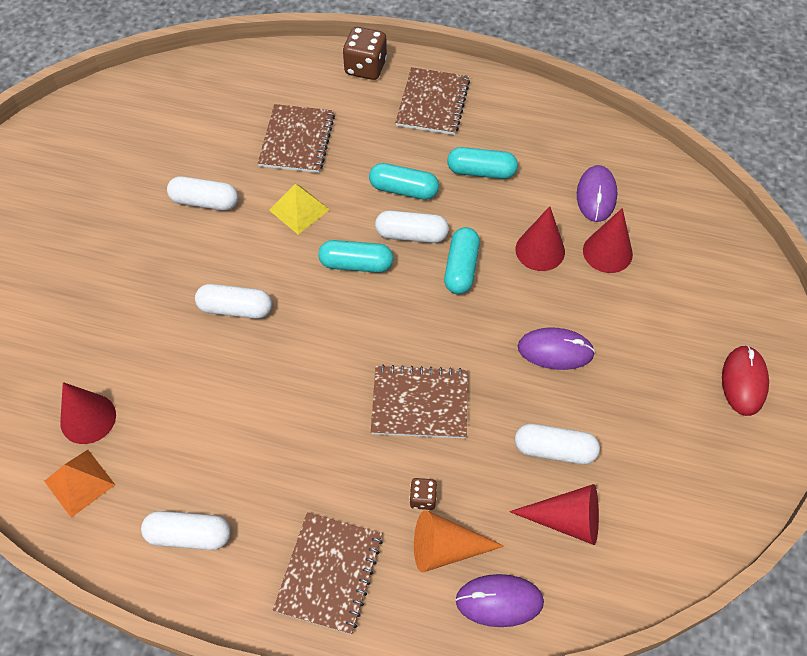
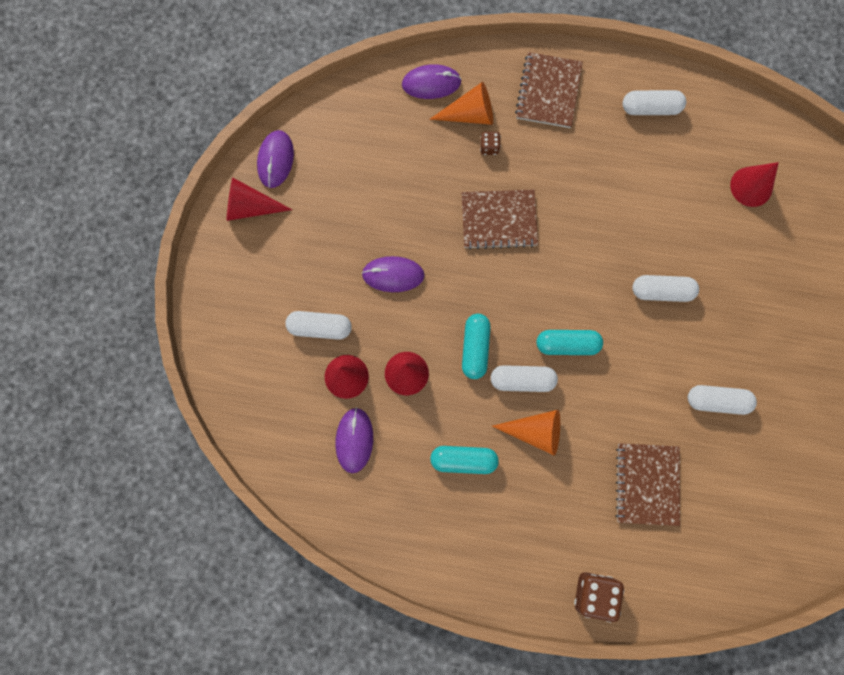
camera: 175 degrees right, 20 degrees up
(79, 483) = (740, 138): orange pyramid -> none
(299, 210) = (628, 399): yellow pyramid -> none
(403, 189) = (535, 431): turquoise capsule -> orange cone
(432, 103) = (518, 547): brown notebook -> none
(554, 450) = (393, 191): white capsule -> white capsule (320, 327)
(566, 520) = (385, 140): red cone -> red cone (250, 207)
(718, 505) = (275, 160): none -> purple mouse
(744, 381) = (242, 260): red mouse -> none

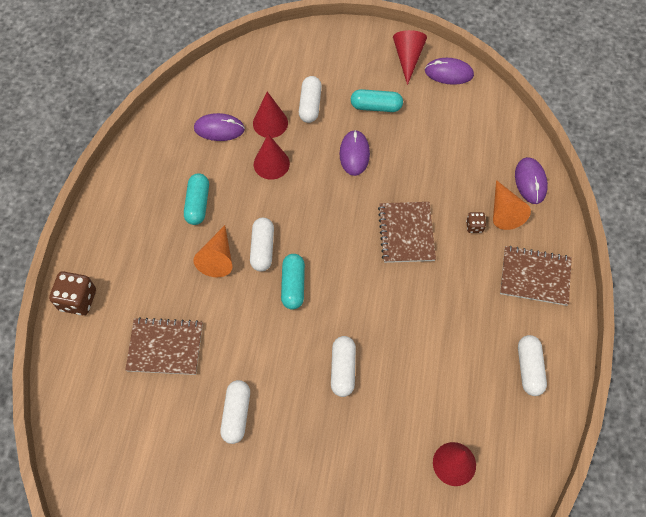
camera: 90 degrees right, 15 degrees down
(475, 348) = (291, 213): turquoise capsule -> turquoise capsule (376, 106)

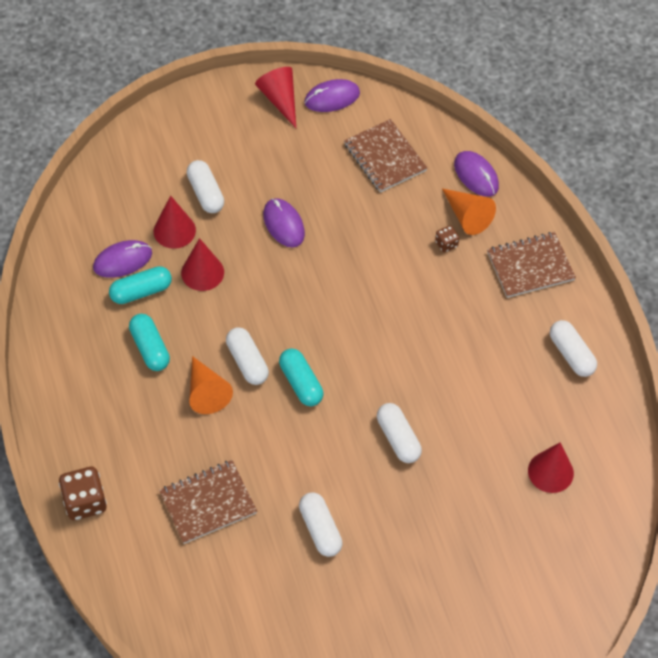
camera: 30 degrees left, 5 degrees down
(376, 106) = (276, 165): turquoise capsule -> turquoise capsule (141, 291)
(406, 233) = (383, 280): brown notebook -> brown notebook (385, 157)

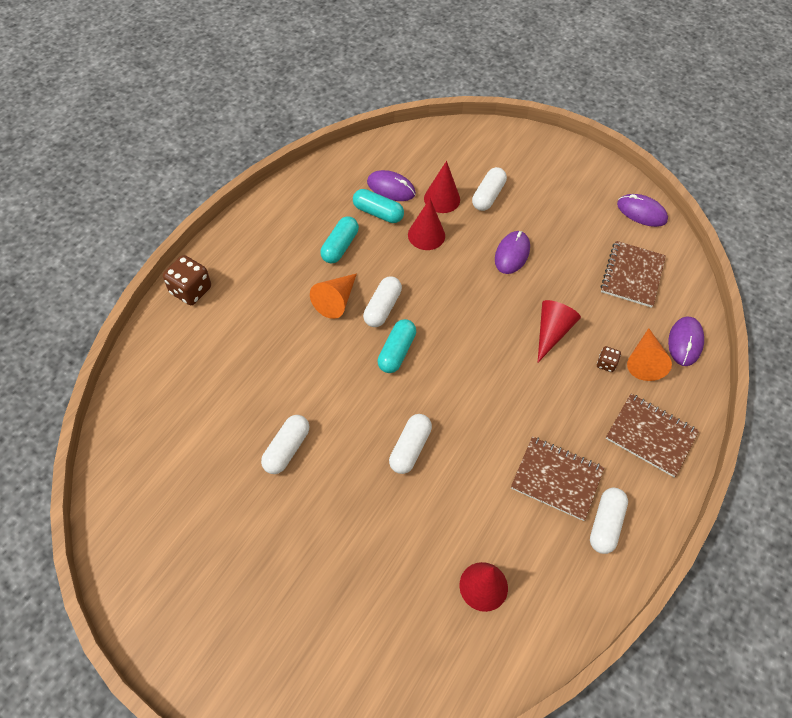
camera: 50 degrees right, 0 degrees up
(208, 503) = (249, 361): brown notebook -> brown notebook (556, 479)
(280, 99) = (605, 185): red cone -> red cone (551, 332)

